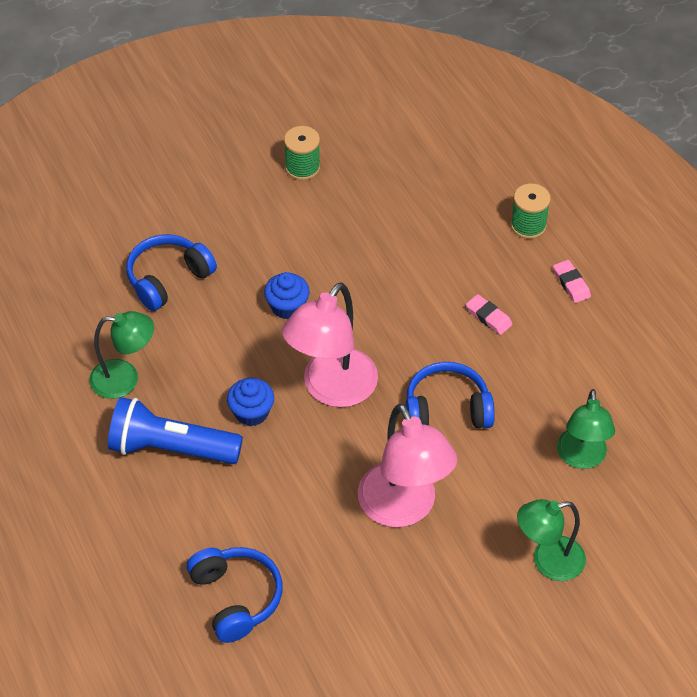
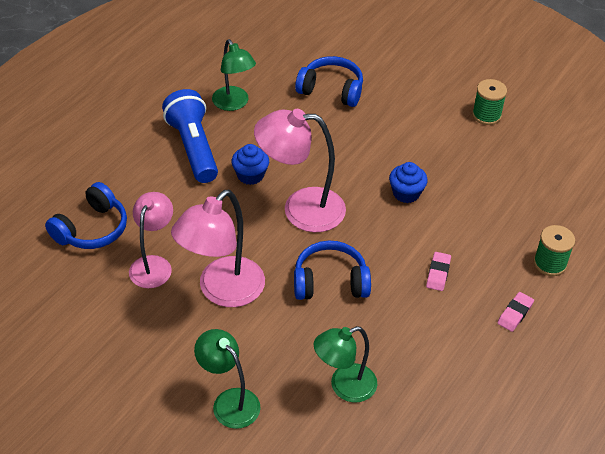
camera: 60 degrees right, 5 degrees down
(287, 306) = (355, 157): blue cupcake -> blue cupcake (406, 193)
(327, 557) = (153, 264): none -> pink lamp
(447, 410) = (330, 282): blue headphones -> blue headphones turned 60 degrees counterclockwise

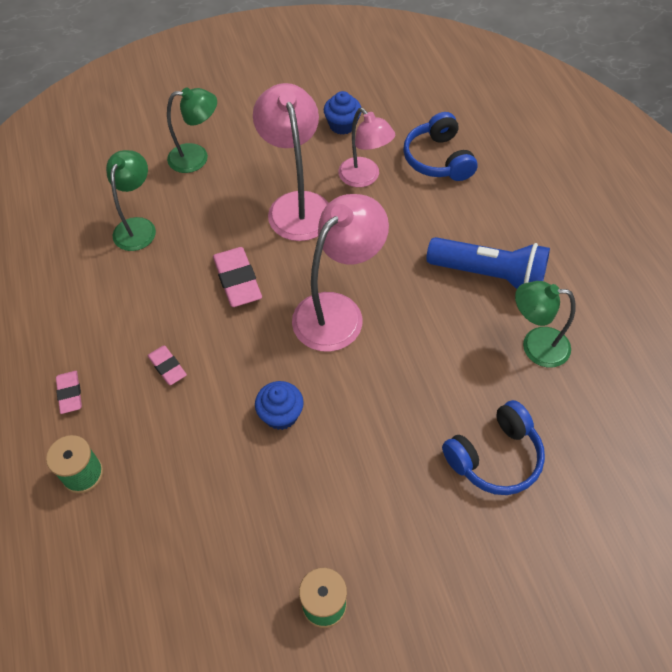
camera: 130 degrees right, 10 degrees up
(250, 175) = (415, 299): blue cupcake -> blue cupcake (342, 125)
(330, 282) = (237, 280): blue headphones -> pink eraser

